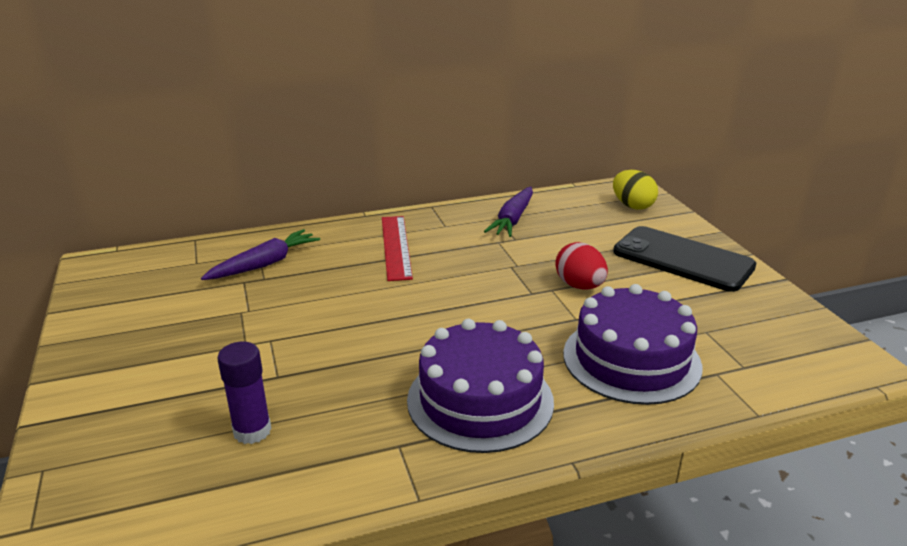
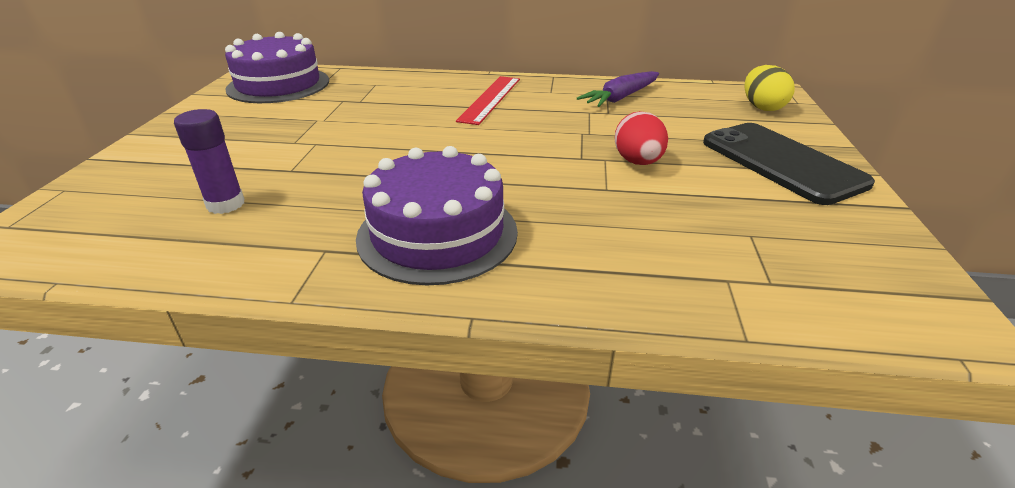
camera: 25 degrees right, 5 degrees up
(265, 264) = (371, 92): purple carrot -> none
(631, 359) = (633, 239): purple cake -> purple cake (278, 85)

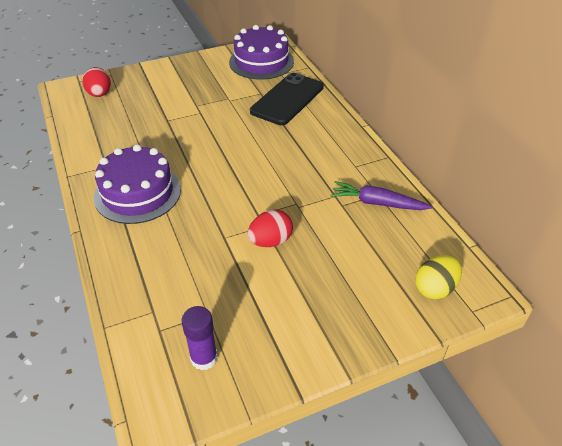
camera: 60 degrees right, 10 degrees up
(100, 212) = (99, 94): none -> red egg
(225, 204) = (125, 120): purple glue stick -> purple glue stick (204, 358)
(490, 99) = (315, 145): red ruler -> none
(781, 162) = (326, 315): black phone -> black phone (287, 99)

